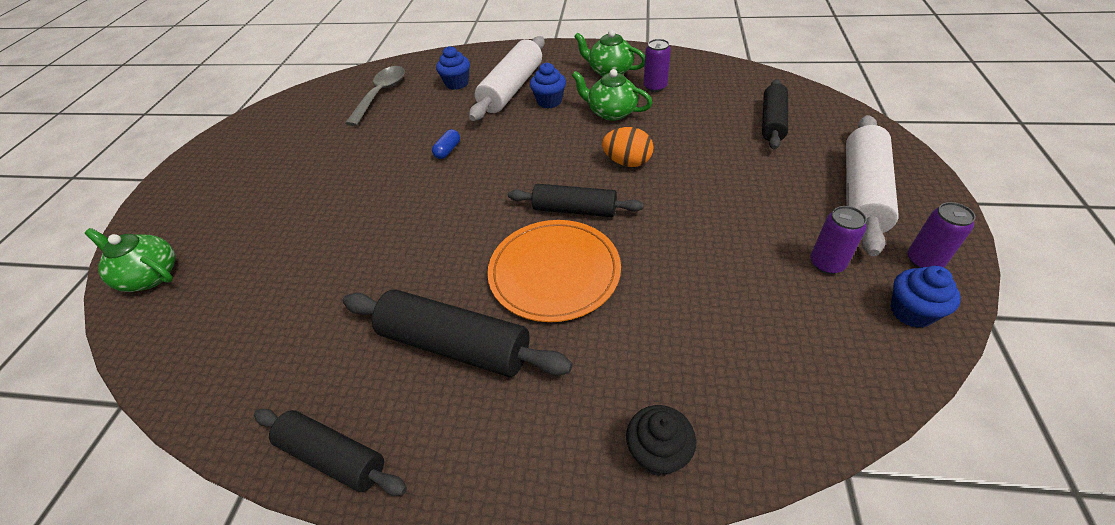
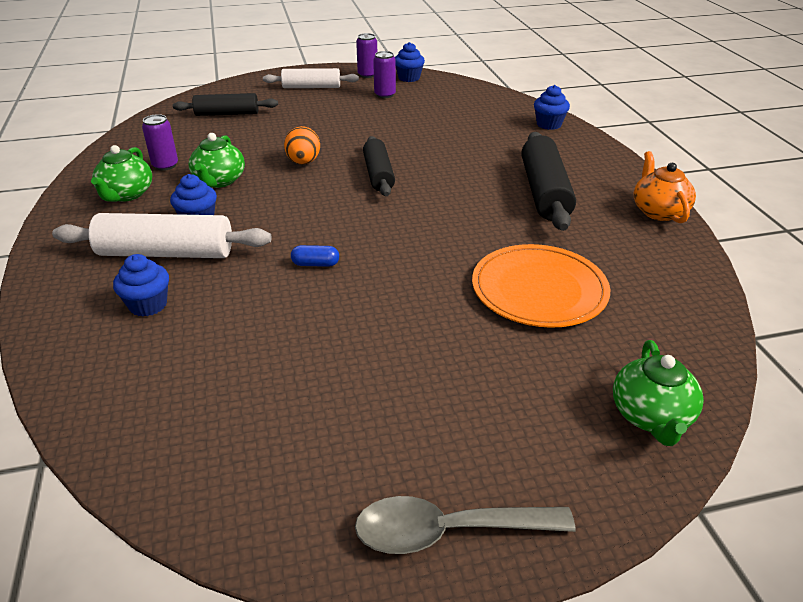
camera: 115 degrees left, 10 degrees down
(333, 457) = (658, 211): black rolling pin -> orange teapot
(381, 94) = (180, 378): grey spoon -> grey spoon (447, 531)
(554, 272) = (452, 170): orange plate -> orange plate (539, 289)
(657, 453) = (549, 124): black cupcake -> blue cupcake
(862, 193) = (311, 87): white rolling pin -> white rolling pin, size x0.67

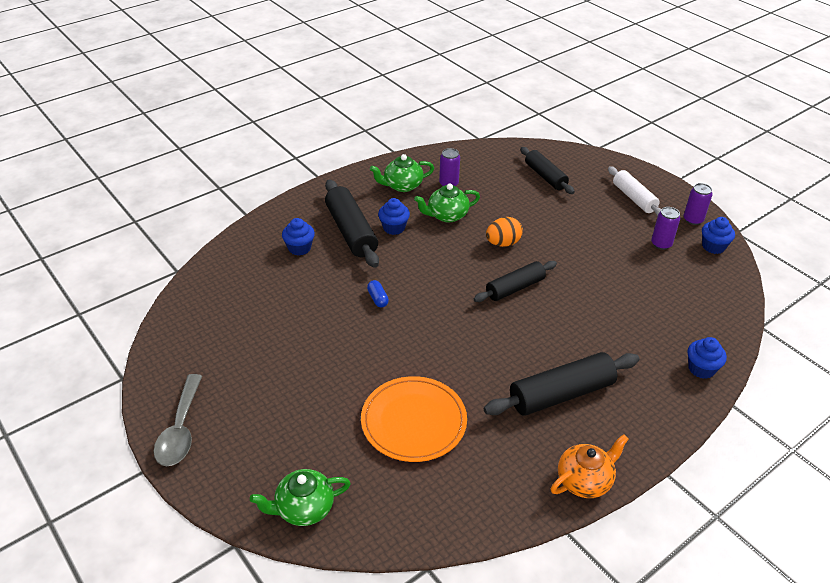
camera: 65 degrees right, 5 degrees up
(166, 253) = (351, 231): white rolling pin -> black rolling pin
(447, 531) = (180, 430): grey spoon -> grey spoon turned 150 degrees counterclockwise

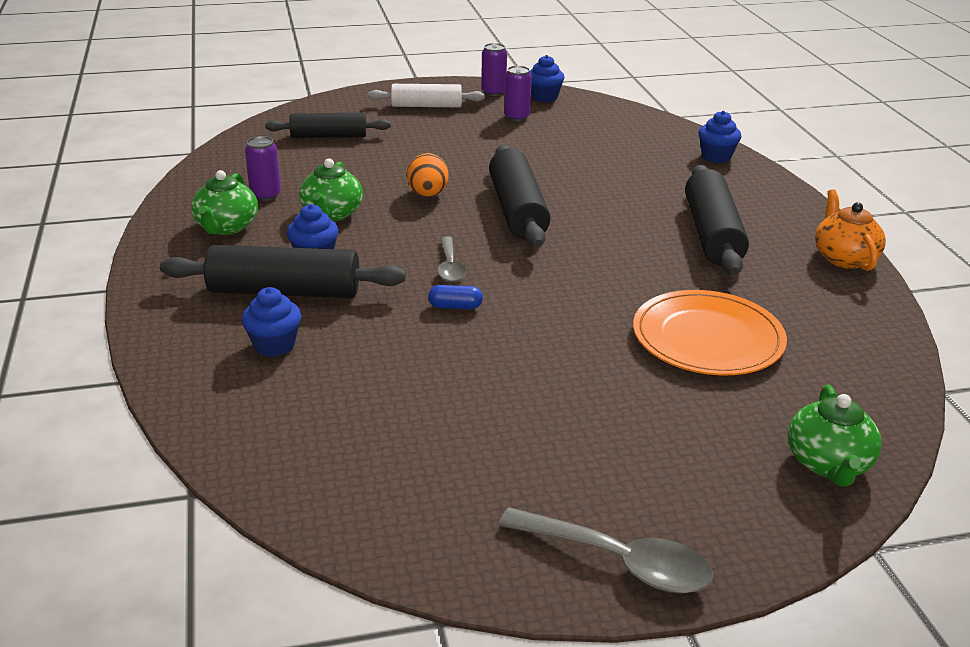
camera: 65 degrees left, 10 degrees down
(420, 282) = (450, 267): none -> grey spoon
(515, 288) = (517, 210): black rolling pin -> black rolling pin, size x1.50

